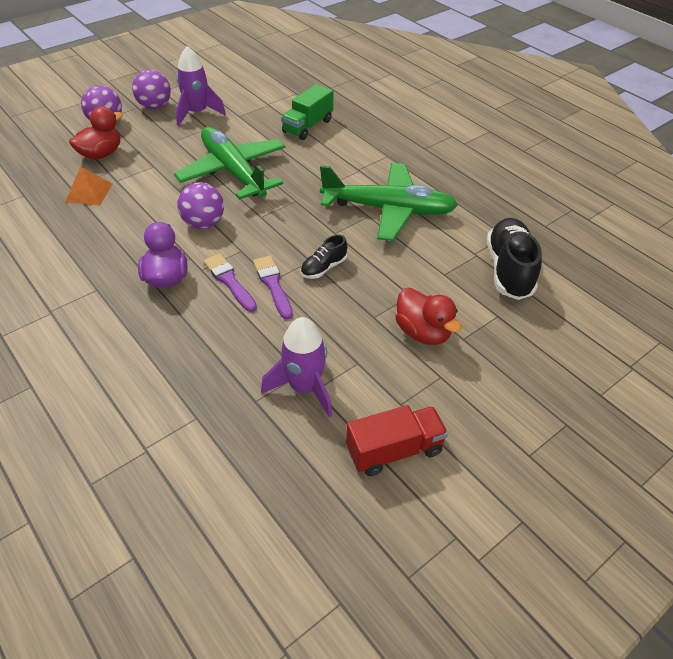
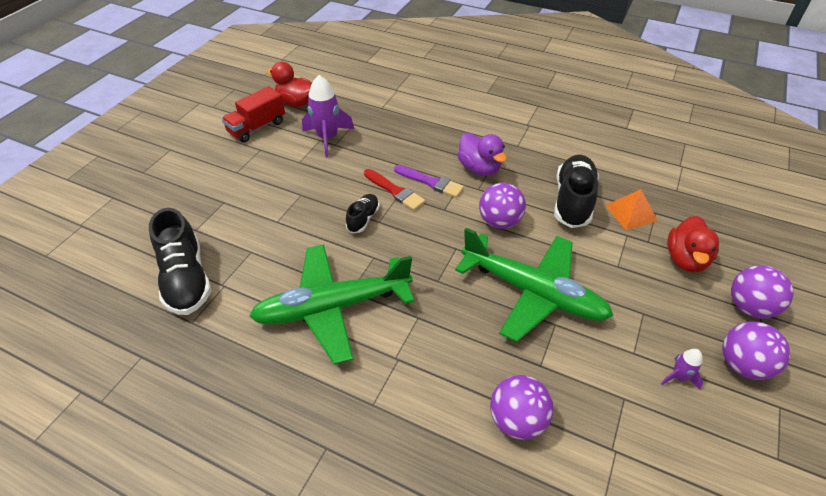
camera: 155 degrees right, 0 degrees up
(121, 217) = (572, 201): none -> black shoe
(197, 113) = (678, 377): purple rocket -> purple rocket, size x0.49
(273, 285) = (395, 191): purple brush -> red brush
(308, 126) = (517, 420): green truck -> purple ball
(423, 332) = (257, 196): red duck -> red duck (296, 103)

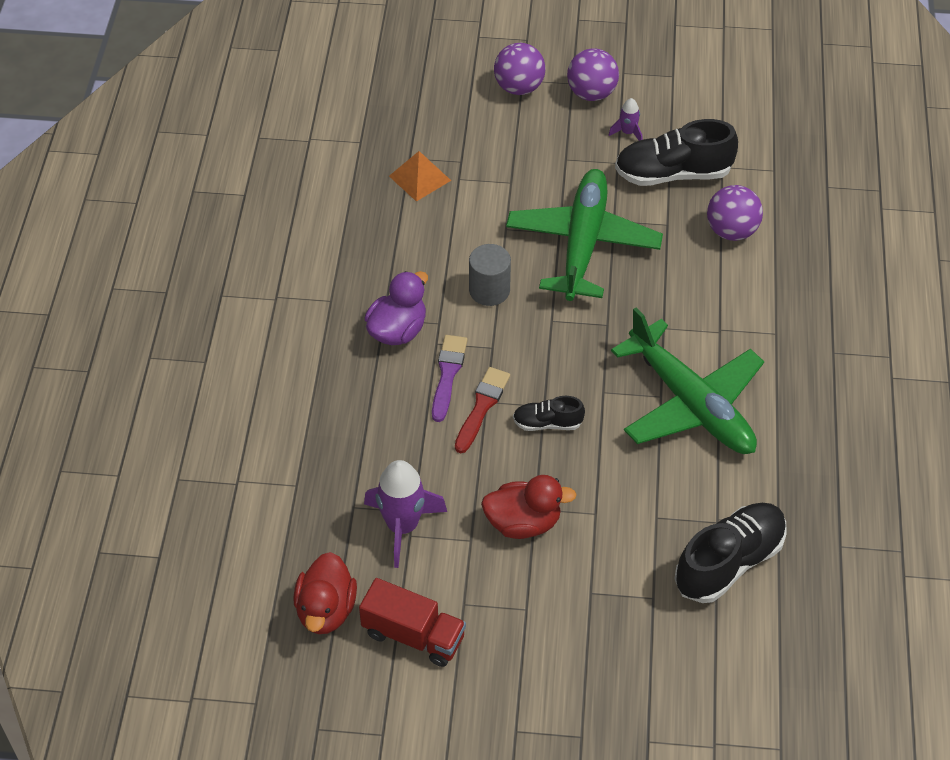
camera: 110 degrees left, 5 degrees up
(499, 221) = (489, 290): purple ball -> grey cylinder
(572, 201) = (422, 230): black shoe -> black shoe (673, 174)
(685, 259) = (475, 132): red duck -> red duck (523, 522)

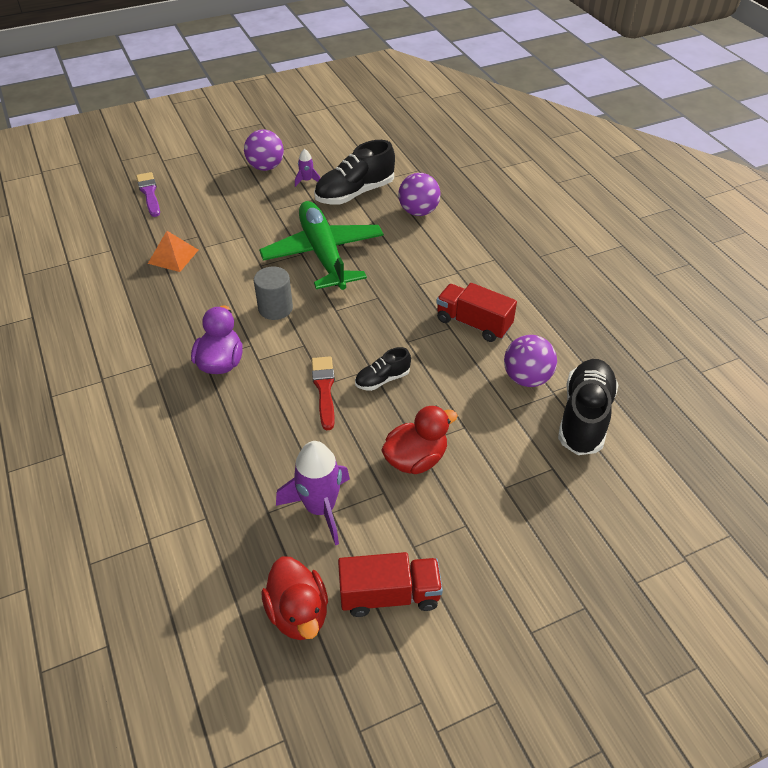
camera: 30 degrees left, 5 degrees down
(448, 374) = (281, 377): purple brush -> purple brush (149, 193)
(519, 87) = (212, 179): purple ball -> purple ball (526, 378)
(690, 403) = (473, 323): green plane -> red truck

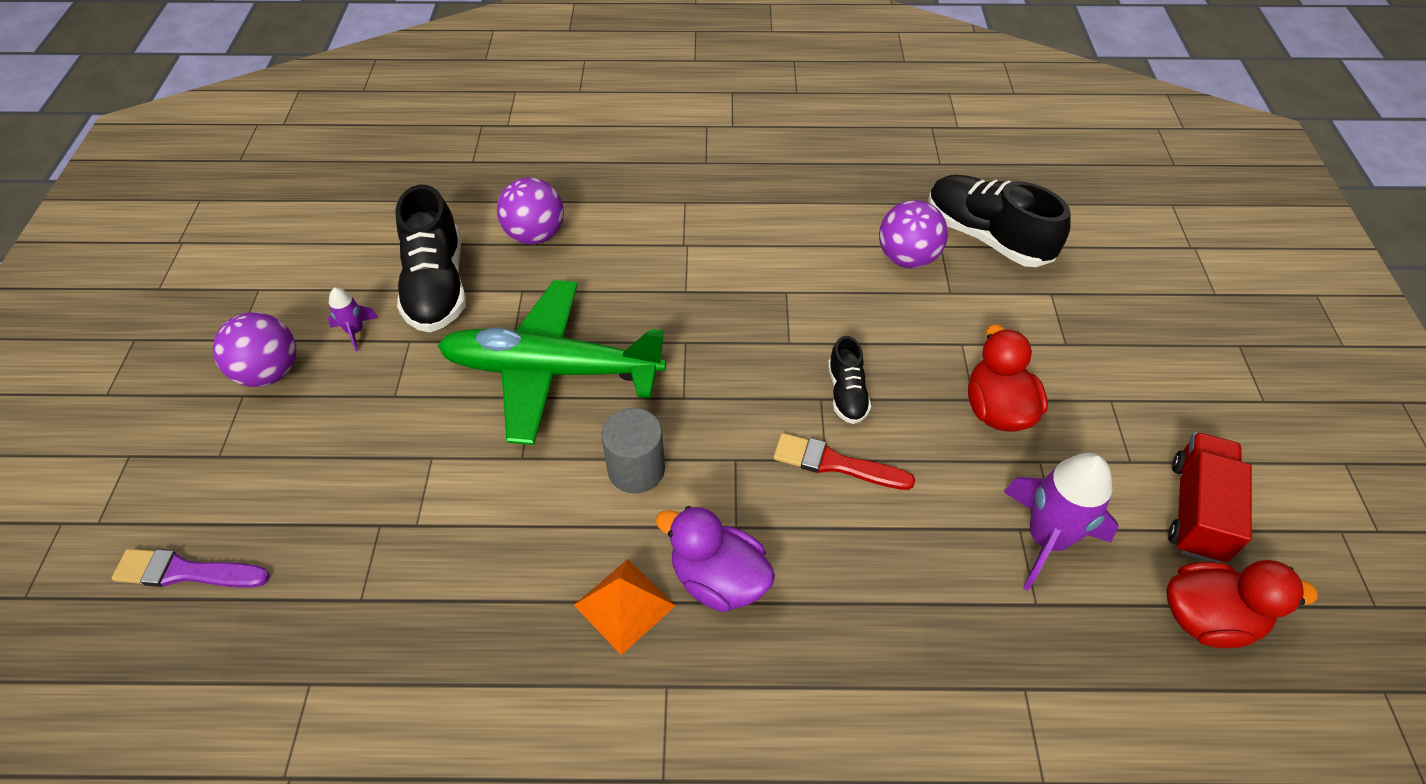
camera: 65 degrees left, 5 degrees up
(173, 256) = (408, 580): orange pyramid -> orange pyramid (624, 605)
(473, 323) = (791, 267): red truck -> none

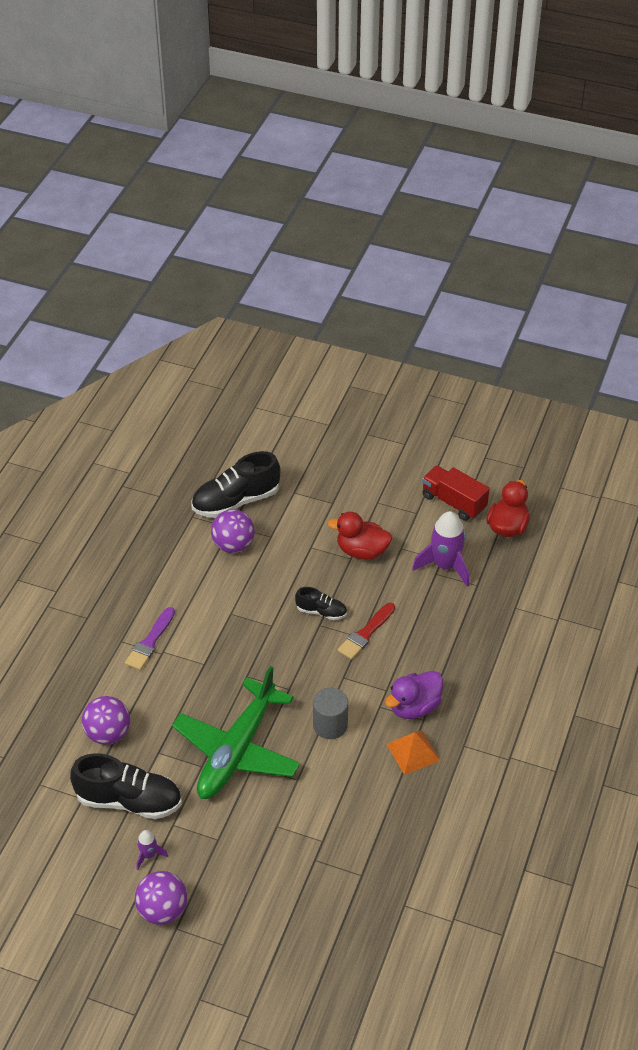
camera: 70 degrees left, 5 degrees down
(186, 572) = (307, 965): purple brush -> purple brush (150, 642)

